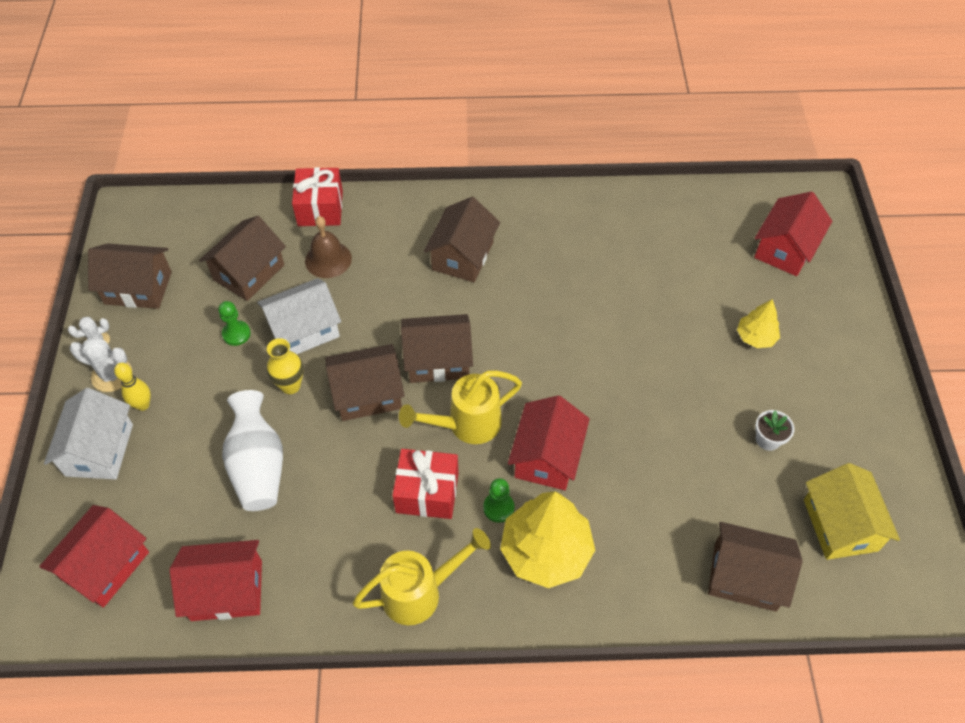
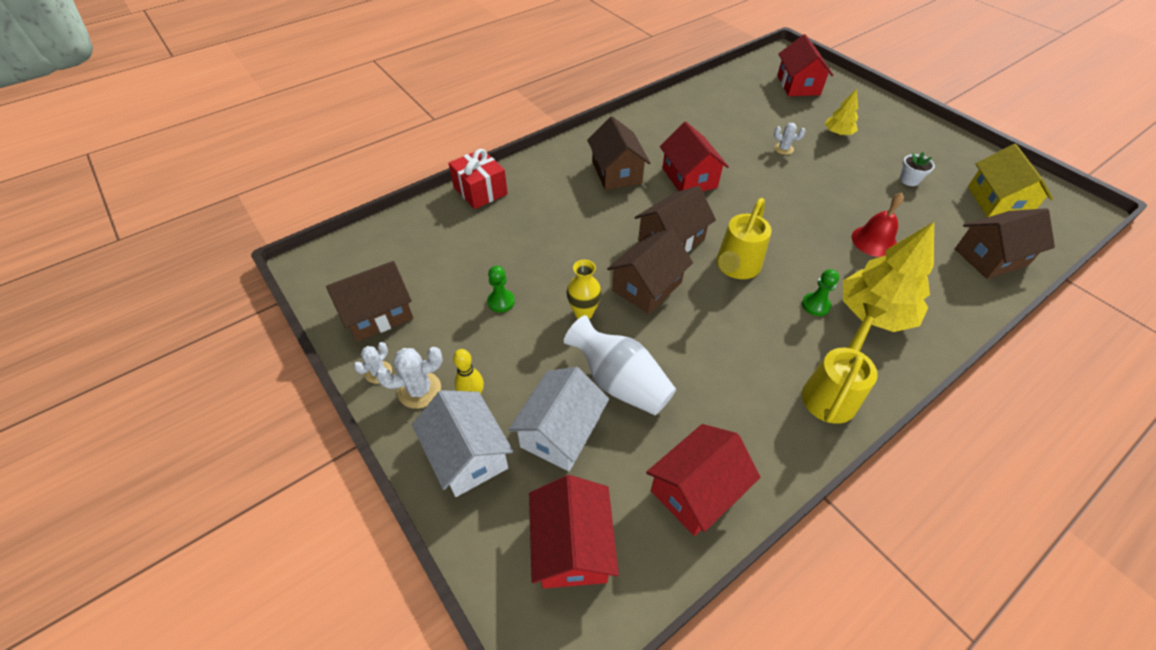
camera: 35 degrees left, 5 degrees down
(249, 272) = (467, 256): brown house -> none
(304, 330) = (553, 271): white house -> white house (560, 432)
(328, 259) = (522, 218): brown bell -> none
(427, 492) = (760, 324): red gift -> none
(547, 456) = (806, 257): red house -> red house (689, 178)
(638, 482) = (874, 241): none -> red bell
(668, 322) = (783, 149): none -> white cactus
(840, 525) = (997, 202): yellow house -> yellow house turned 45 degrees clockwise

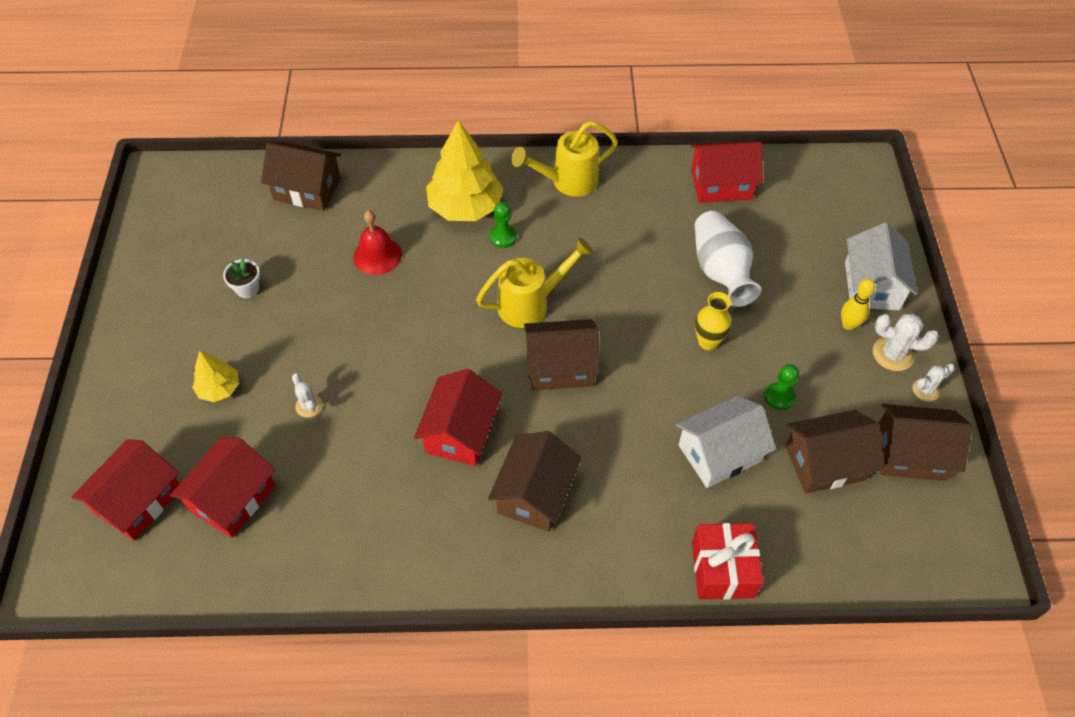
camera: 145 degrees left, 5 degrees up
(560, 432) = (791, 263): white house -> white house (719, 453)
(572, 545) = (824, 200): red house -> red house (232, 498)
(647, 286) = (629, 333): brown house -> brown house (825, 463)
(997, 202) = (213, 222): yellow house -> none

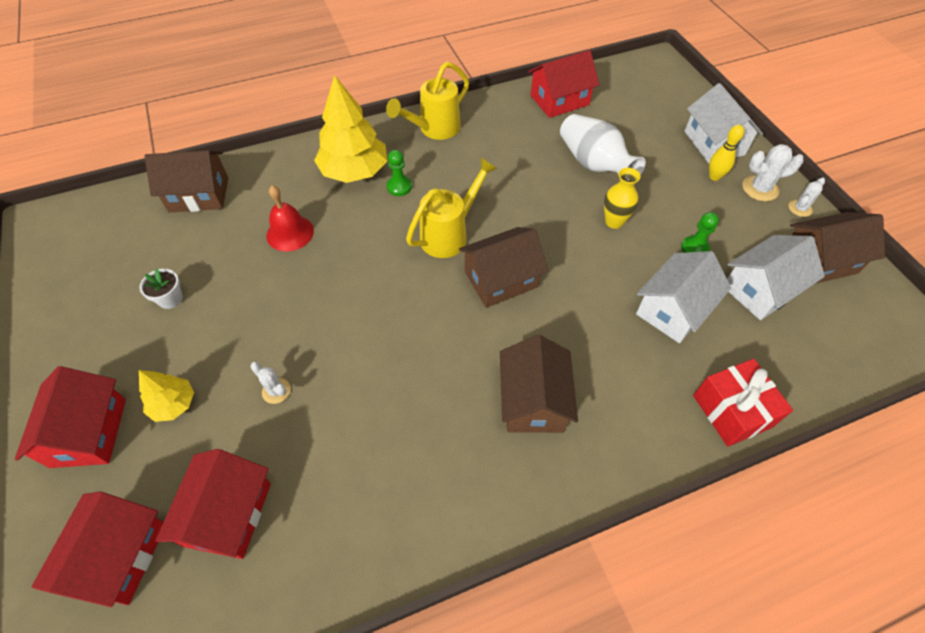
camera: 20 degrees left, 0 degrees up
(461, 432) = (437, 367): red house -> red house (89, 432)
(825, 463) = (760, 289): brown house -> white house

